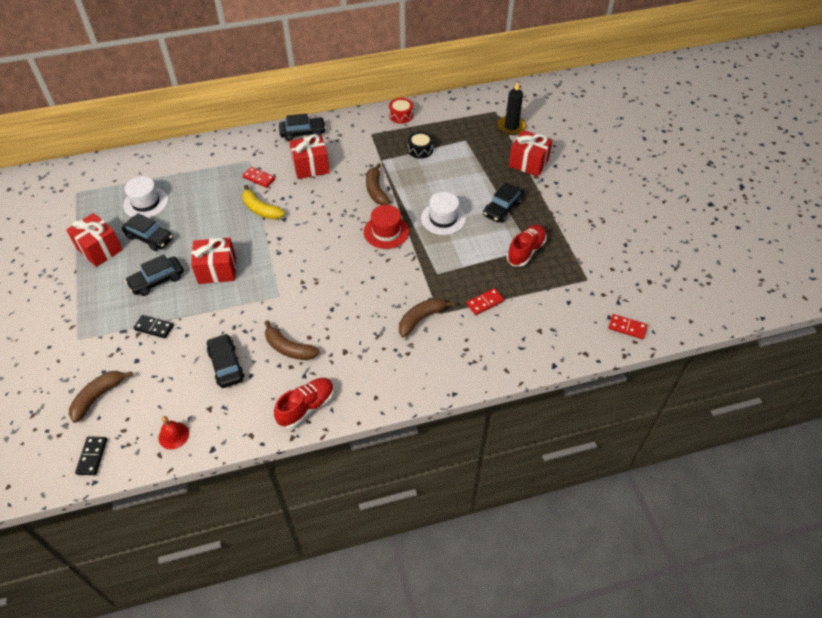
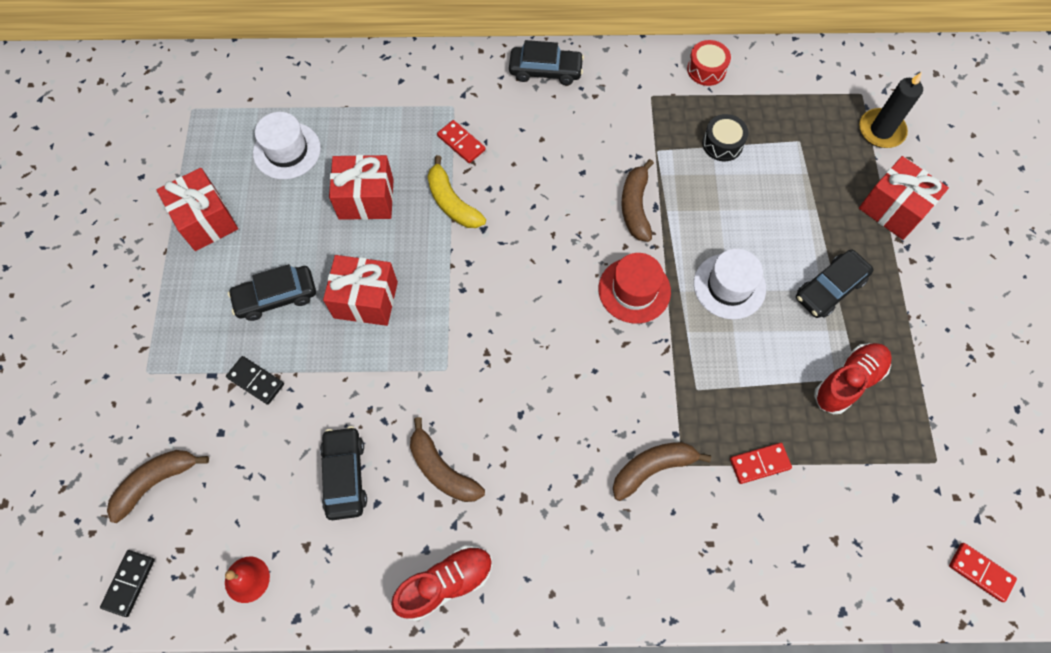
camera: 15 degrees right, 15 degrees up
(149, 238) = (280, 216): black car -> none
(311, 167) = (544, 139): red gift -> red gift (366, 199)

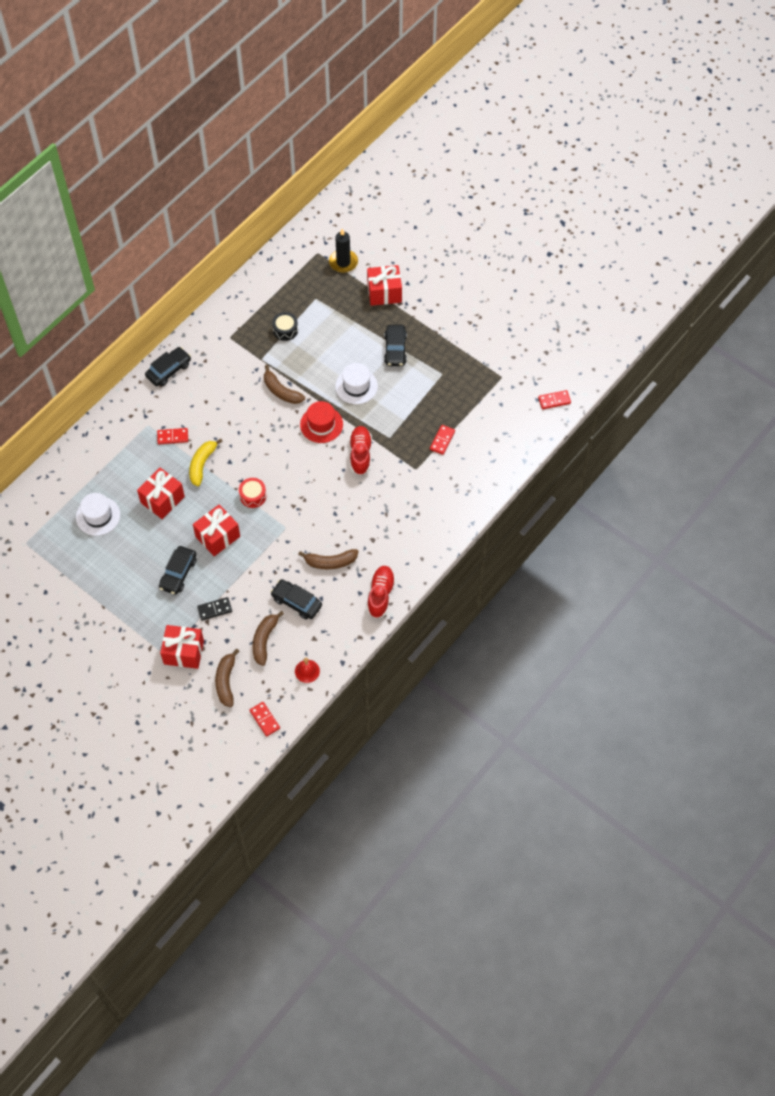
camera: 50 degrees left, 5 degrees down
(129, 583) = (264, 719): black domino -> red domino
(206, 220) = (103, 578): red gift -> red gift (184, 652)
(452, 202) = (202, 464): yellow banana -> yellow banana turned 105 degrees clockwise
(652, 468) = (406, 481): brown banana -> brown banana (264, 640)
(706, 69) = (239, 303): red drum -> red drum (253, 496)
(848, 382) = (441, 379): red shoe -> red shoe (360, 454)

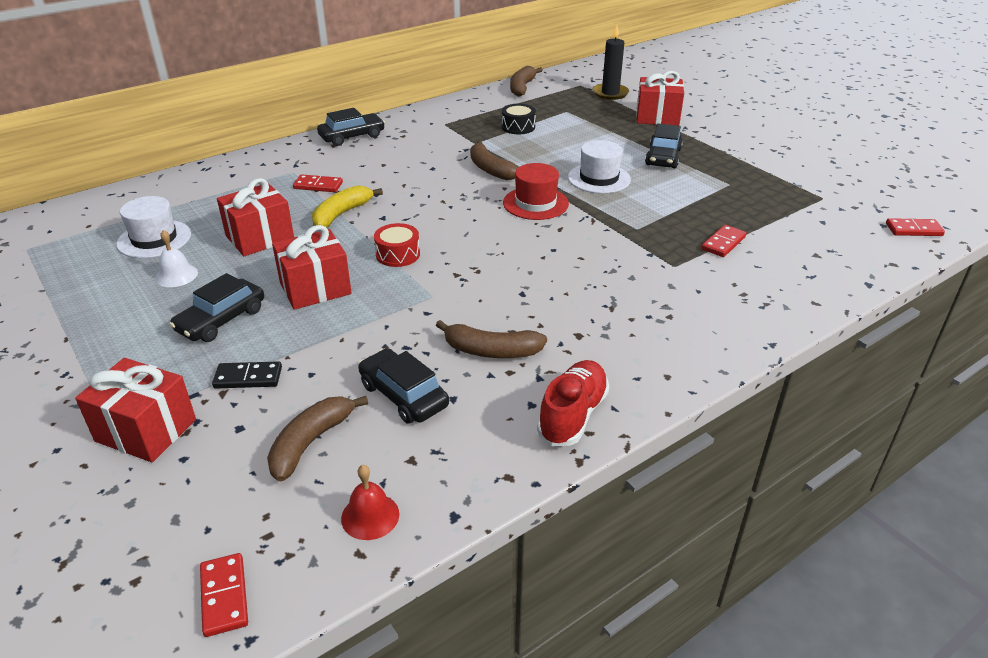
camera: 15 degrees right, 25 degrees down
(132, 544) = (176, 275): none -> white bell
(226, 681) = (190, 498): brown banana -> brown banana (522, 87)
(360, 454) = (586, 238): red shoe -> none

